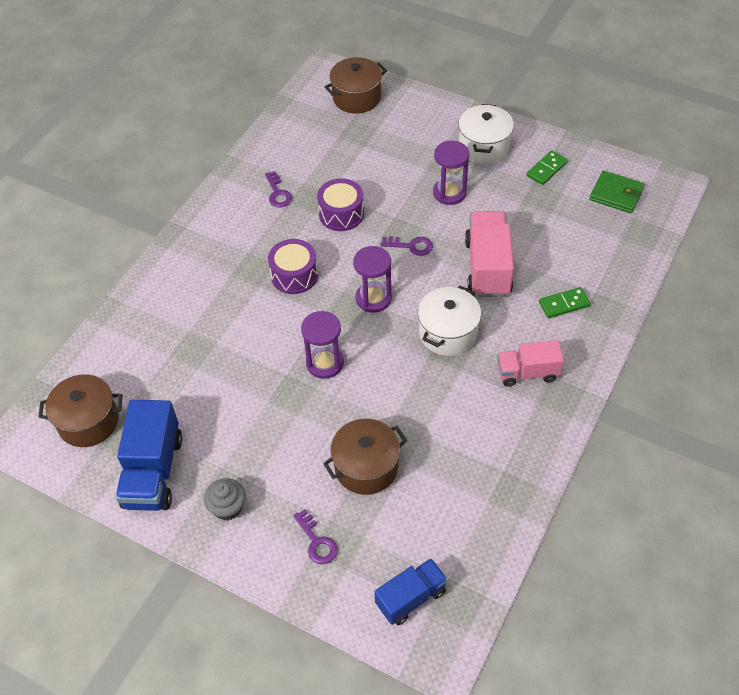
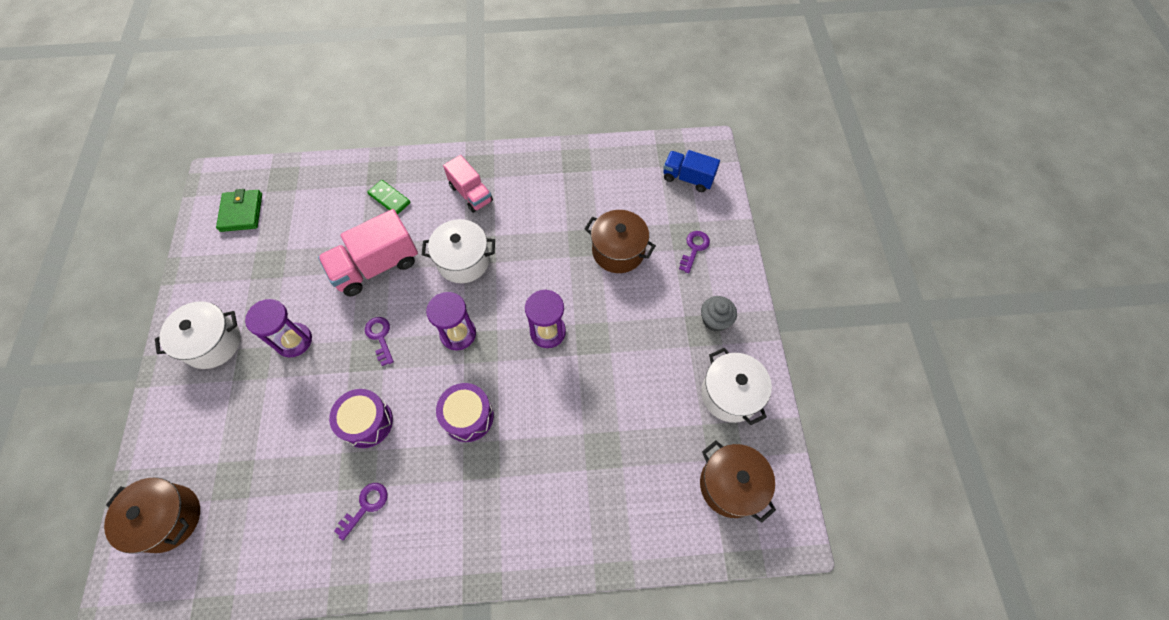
camera: 125 degrees left, 10 degrees up
(153, 471) = (730, 394): blue truck -> white pot
(546, 169) = (227, 276): green domino -> none

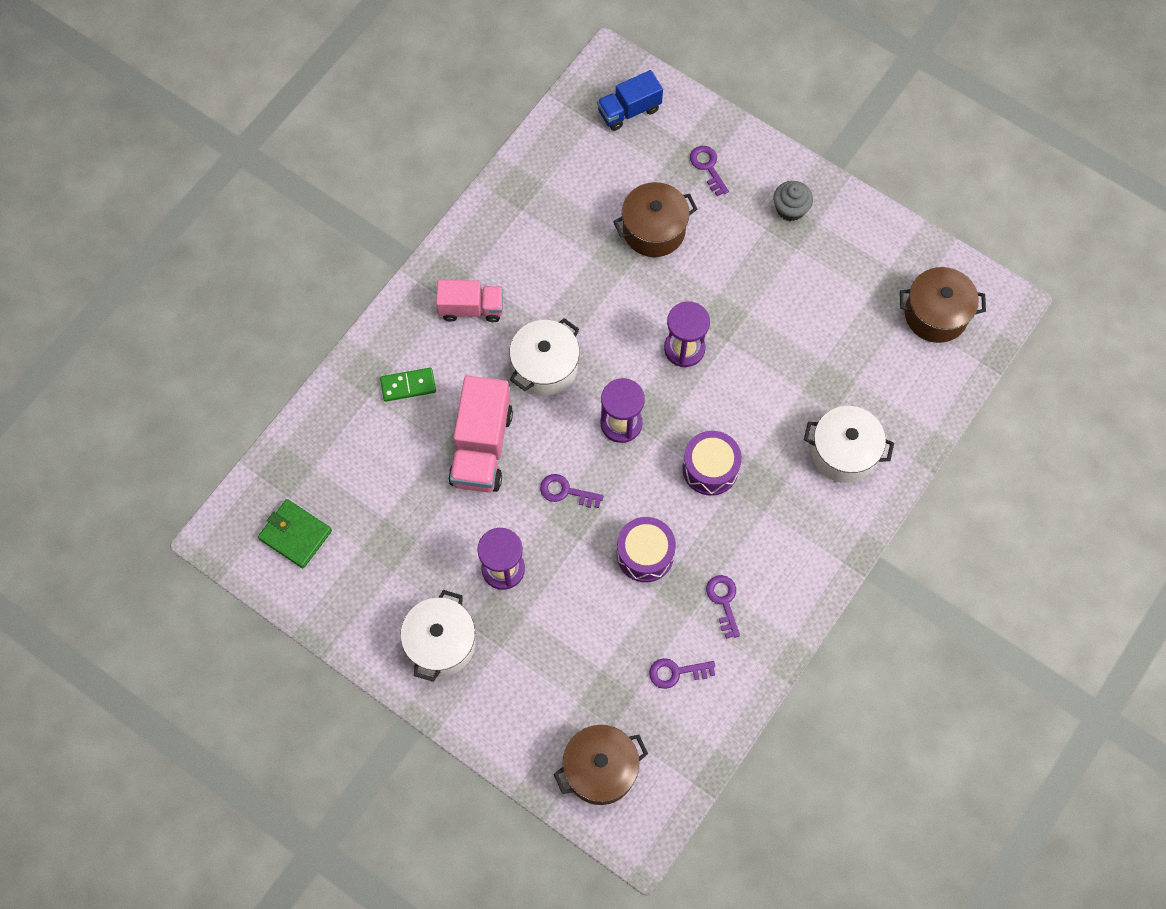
camera: 50 degrees left, 5 degrees up
(283, 515) = (676, 672): none -> purple key
(730, 394) = (864, 253): white pot -> white pot (843, 452)

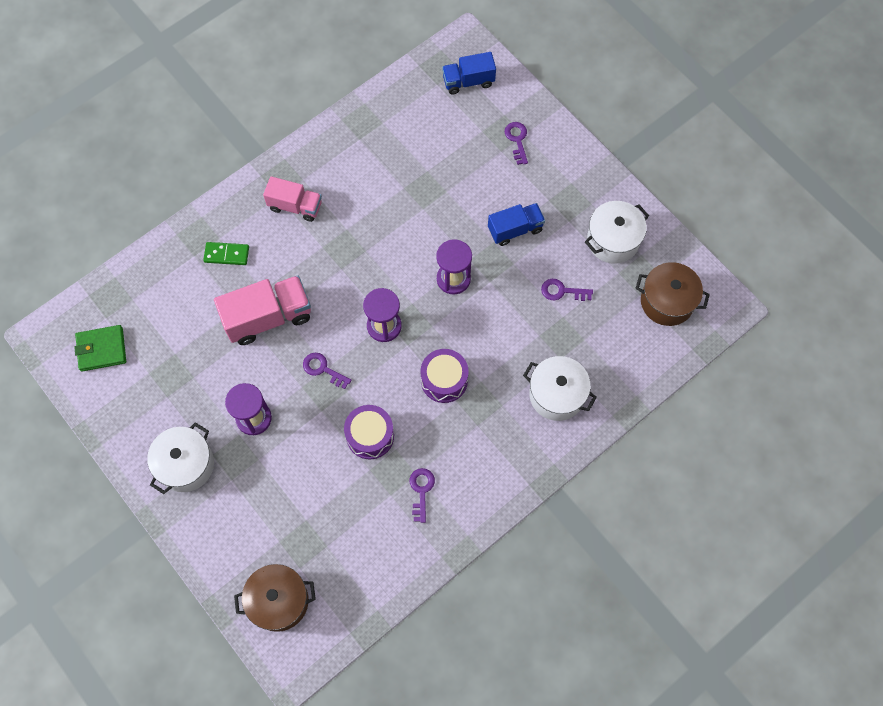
camera: 15 degrees right, 0 degrees up
(295, 535) = (101, 349): green wallet -> green wallet turned 60 degrees counterclockwise
(482, 447) = (268, 317): pink truck -> pink truck turned 135 degrees counterclockwise
(545, 367) = (338, 266): white pot -> white pot (613, 240)
(654, 230) = (458, 179): brown pot -> none
(676, 672) = (365, 538): purple key -> purple key (562, 291)
(737, 273) = (515, 229): none -> blue truck
(790, 209) = (573, 188): grey cupcake -> none

